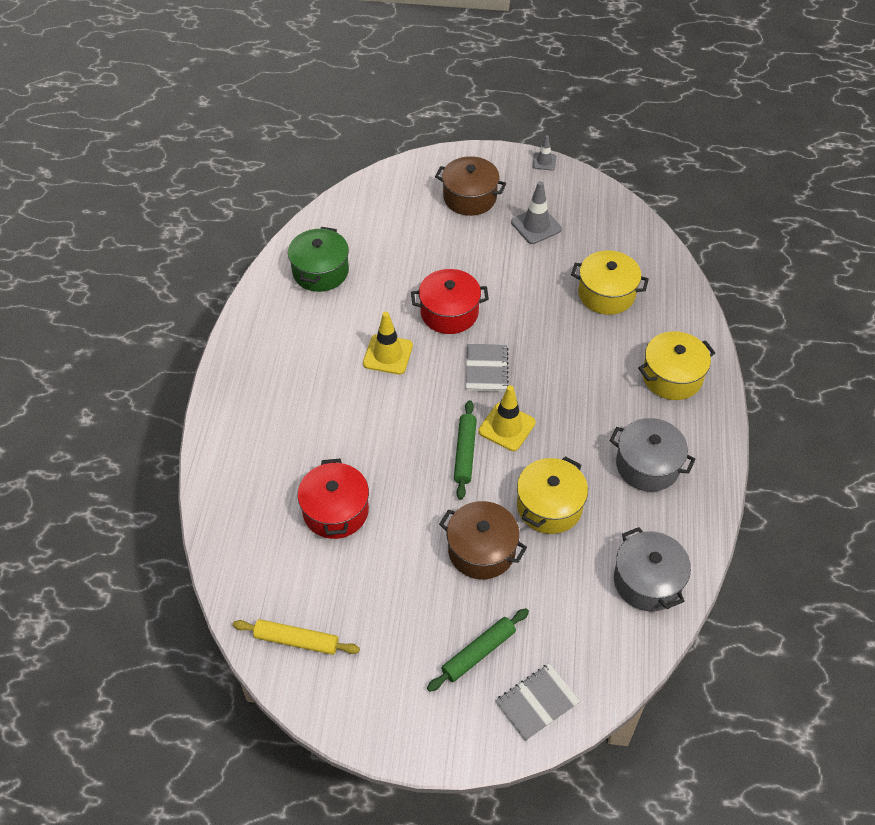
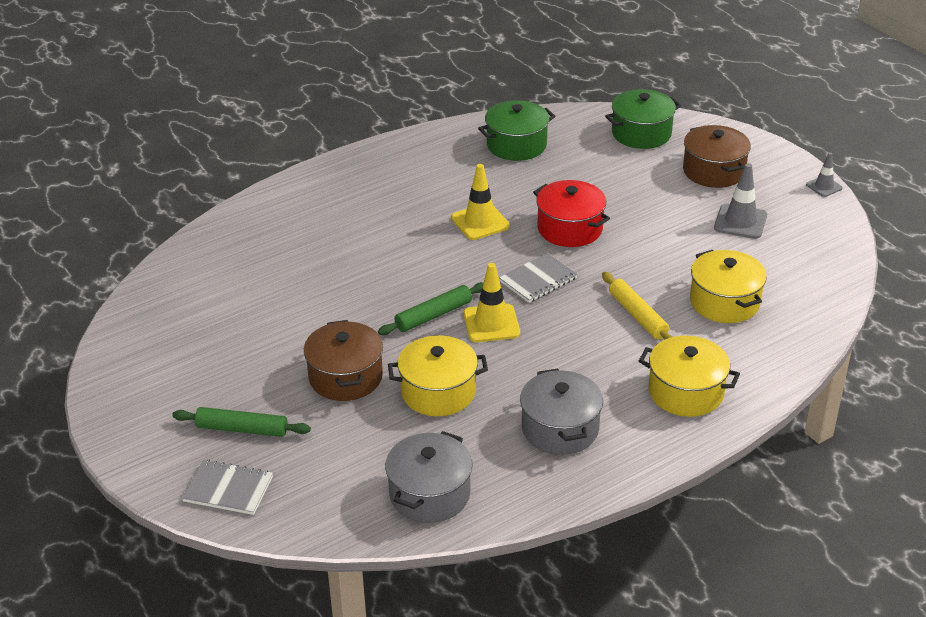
camera: 50 degrees right, 15 degrees down
(297, 640) = (152, 327): yellow rolling pin -> yellow rolling pin (638, 316)
(335, 511) = (292, 281): red pot -> none
(386, 200) = (641, 133): none -> green pot

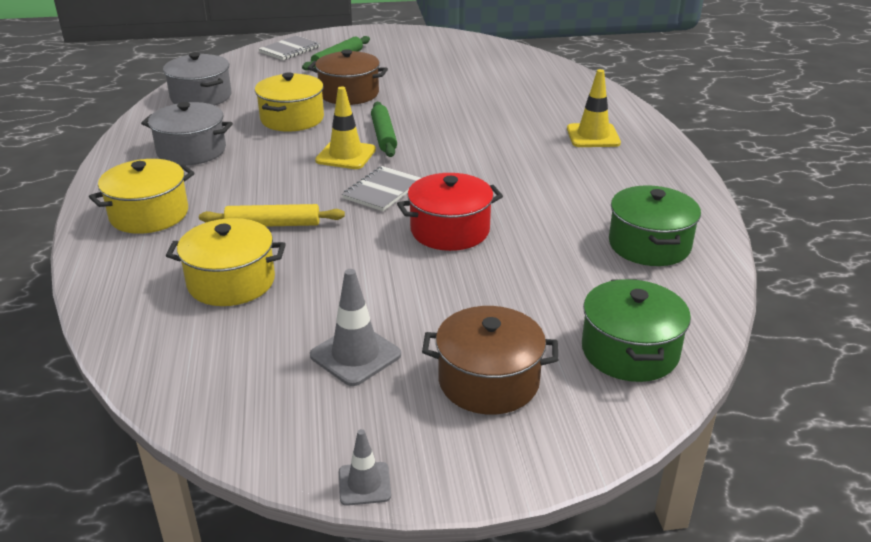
camera: 115 degrees right, 5 degrees down
(480, 222) = (504, 186): yellow traffic cone -> yellow traffic cone (593, 136)
(538, 280) = (382, 191): grey notebook -> grey notebook turned 45 degrees clockwise

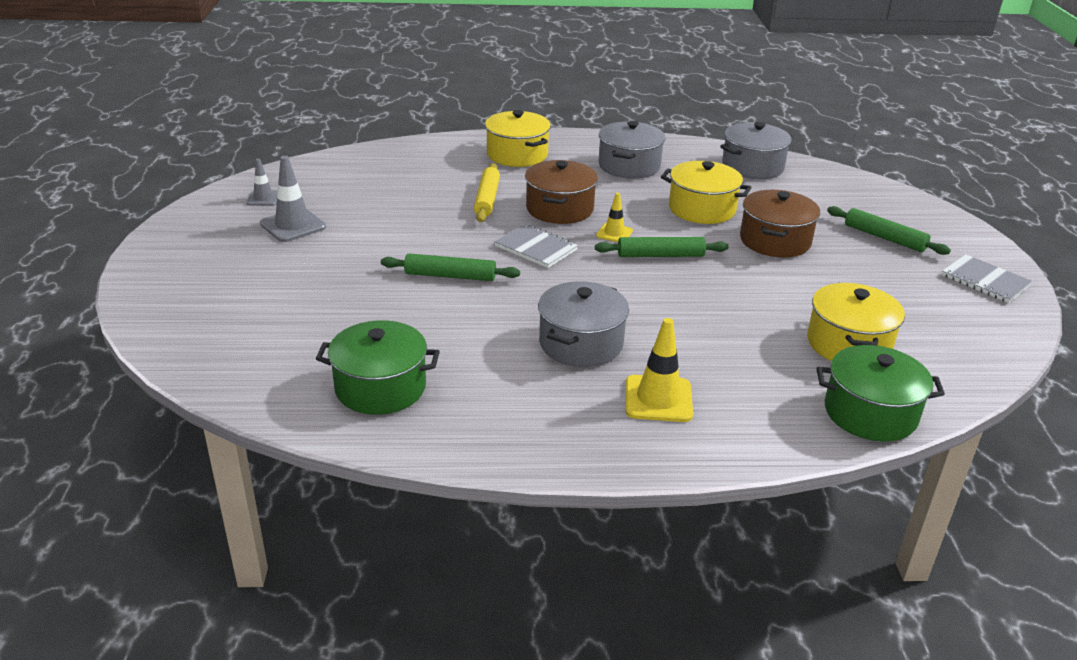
camera: 95 degrees right, 0 degrees up
(231, 282) = (407, 184): yellow pot -> yellow pot (848, 344)
(290, 50) = (906, 210): grey notebook -> grey notebook (985, 280)
(345, 155) = (614, 233): yellow traffic cone -> yellow traffic cone, size x0.60
(364, 484) = (168, 223): grey traffic cone -> grey traffic cone (263, 198)
(450, 230) = (450, 276): red pot -> green rolling pin
(488, 381) = (230, 272): brown pot -> brown pot (559, 209)
(537, 164) = (581, 343): none -> grey pot
(630, 351) = (222, 340): green pot -> green pot (870, 413)

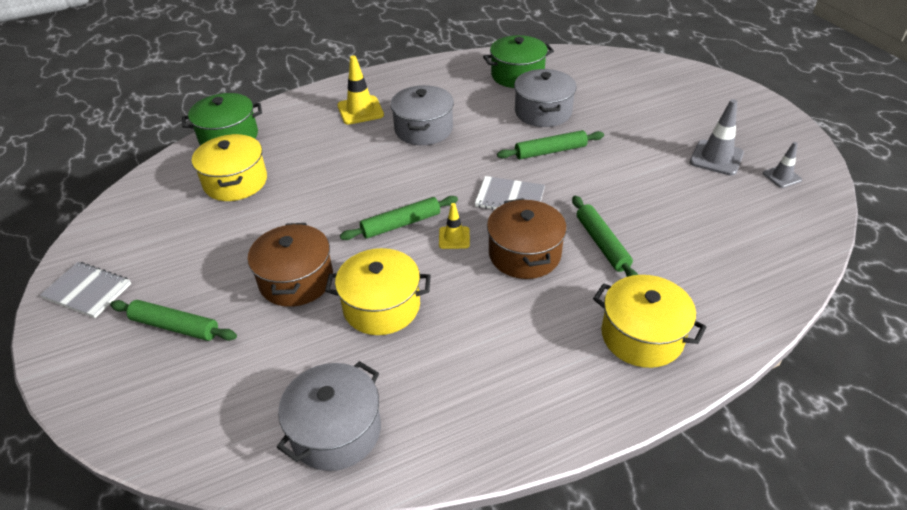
camera: 160 degrees right, 10 degrees up
(487, 199) = (602, 244): yellow rolling pin -> green rolling pin
(629, 166) = (497, 365): grey pot -> grey pot (543, 112)

